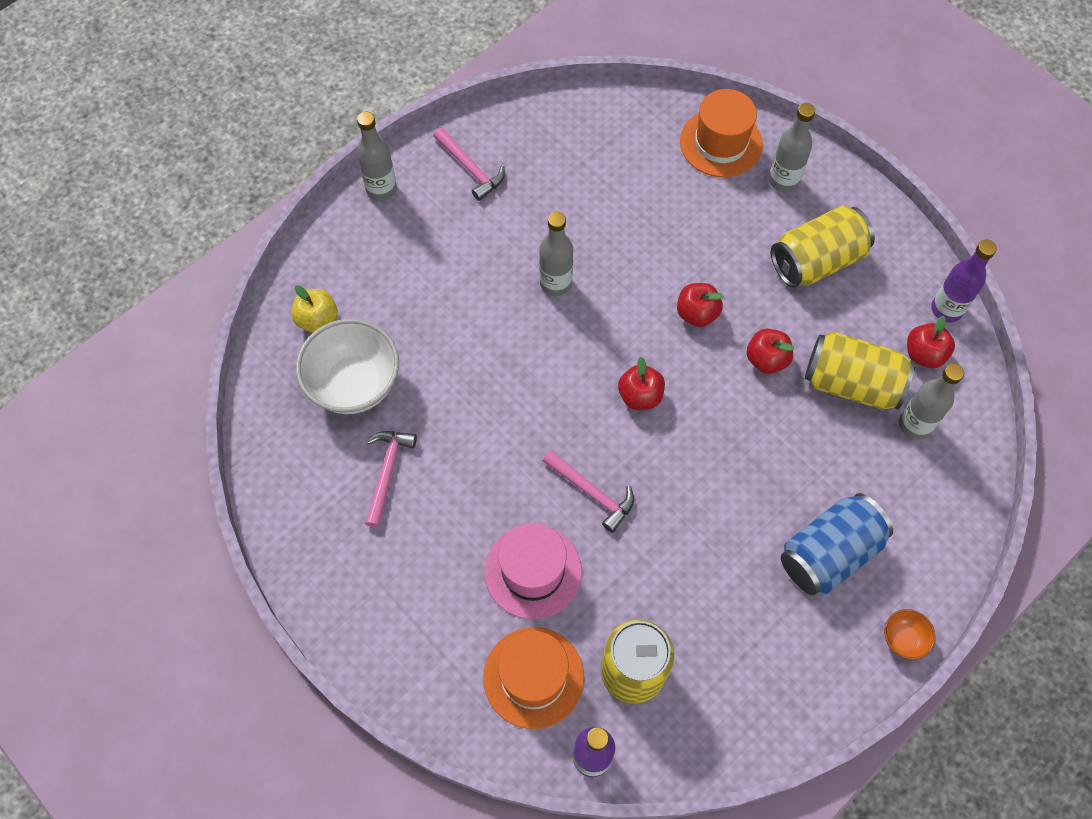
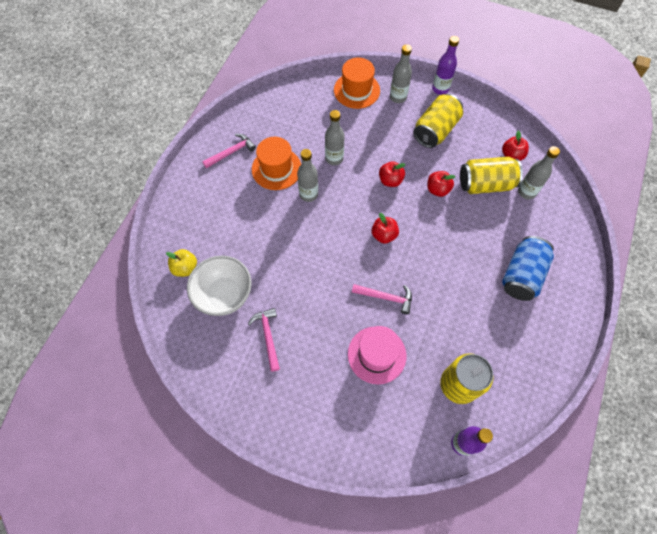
camera: 25 degrees left, 0 degrees up
(381, 189) = (186, 182): grey bottle -> grey bottle (334, 158)
(470, 168) = (231, 152): pink hammer -> pink hammer turned 60 degrees counterclockwise
(533, 677) = (407, 413): orange hat -> orange hat (276, 169)
(903, 639) = (581, 303): orange bowl -> none
(946, 309) = (510, 129): purple bottle -> purple bottle (440, 89)

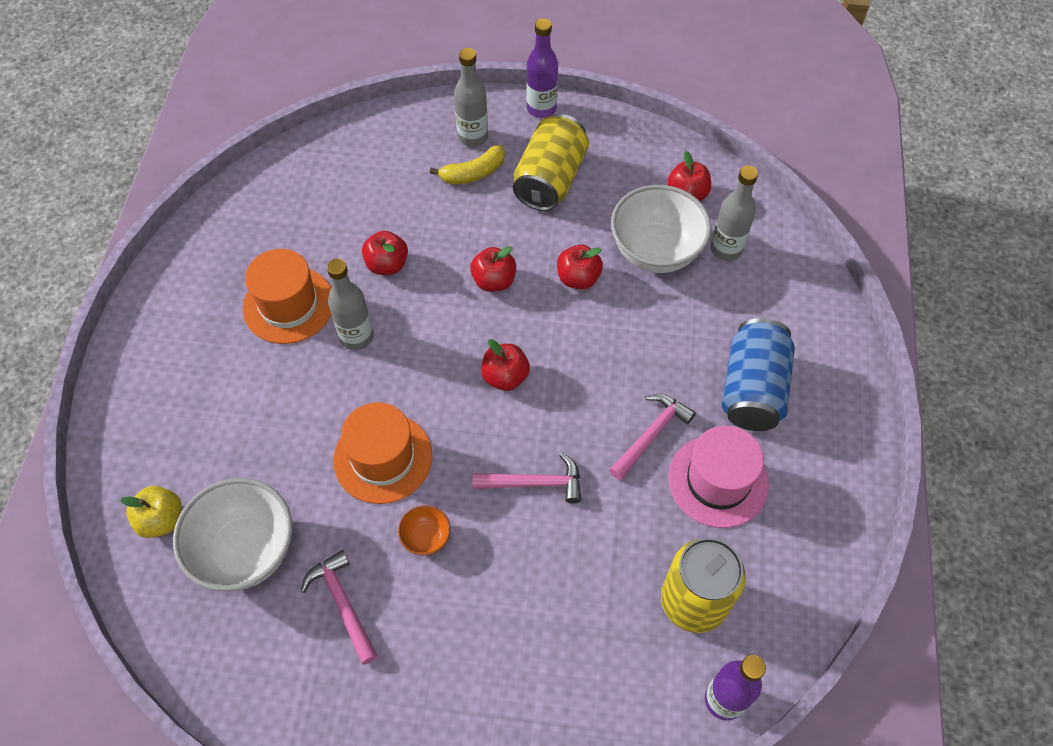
camera: 15 degrees left, 5 degrees down
(231, 152) = (199, 294): pink hammer -> pink hammer (651, 434)
(320, 312) = (426, 538): none -> orange bowl
(334, 158) = (387, 264): grey bottle -> red apple
(356, 90) = (398, 139): orange hat -> orange hat (383, 458)
(376, 354) = (542, 586): pink hat -> pink hat (718, 481)
(393, 118) = (473, 173): none -> yellow banana
(485, 184) = (655, 251): yellow can -> white bowl

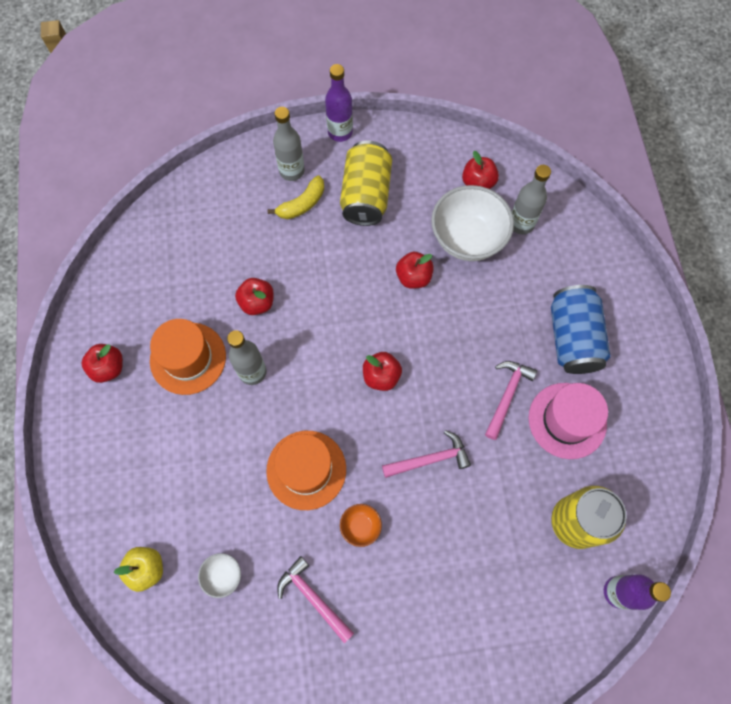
camera: 15 degrees left, 10 degrees up
(246, 550) = (223, 575): white bowl -> white bowl, size x0.46
(494, 281) = (347, 296): red apple -> red apple (108, 368)

